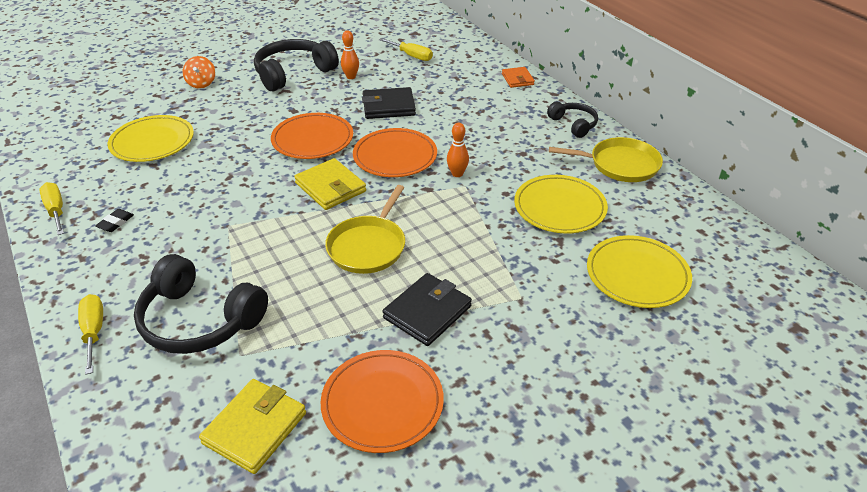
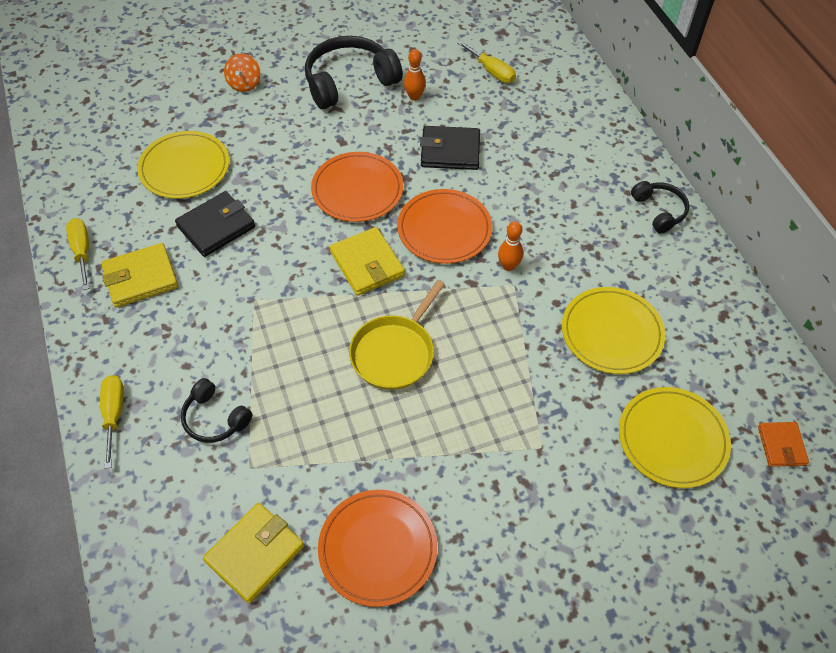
camera: 10 degrees right, 15 degrees up
(115, 223) = (141, 278): black eraser -> yellow wallet
(200, 320) = (215, 418): black headphones -> black headphones, size x0.55
(427, 312) = (440, 448): black wallet -> black wallet (216, 226)
(517, 79) = (610, 128): orange wallet -> orange wallet (781, 445)
(620, 164) = (697, 281): yellow pan -> none

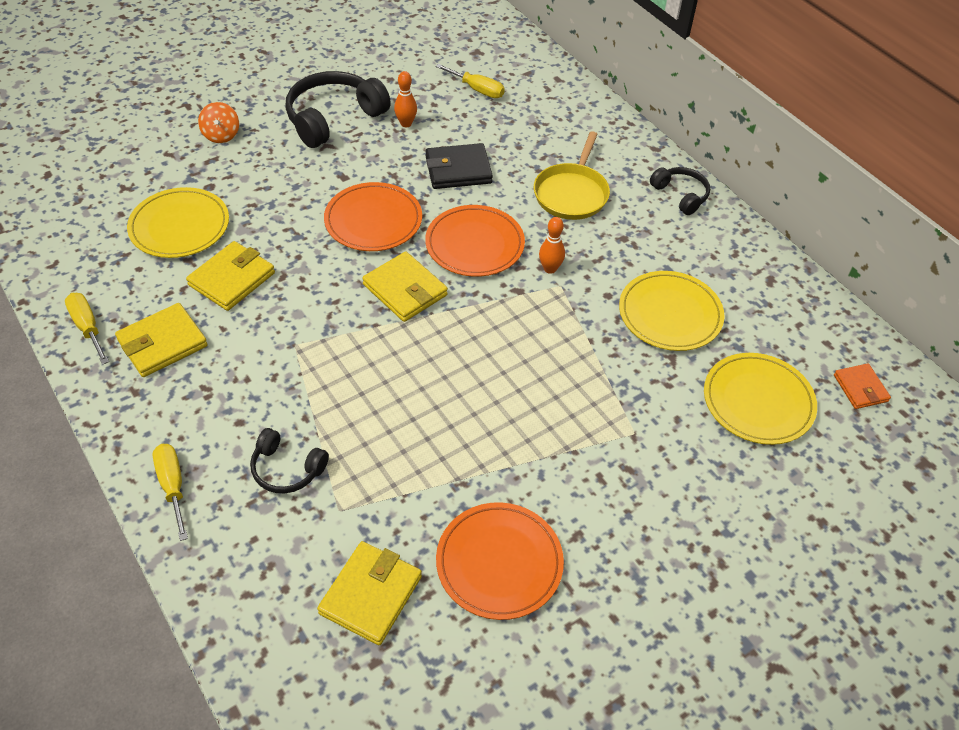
camera: 15 degrees left, 5 degrees down
(216, 226) = (232, 279): black wallet -> yellow wallet
(394, 353) = (459, 370): yellow pan -> yellow pan (571, 193)

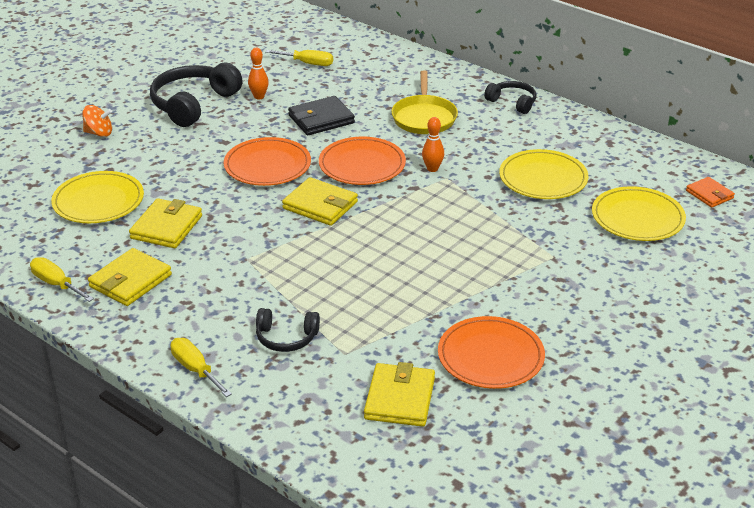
camera: 15 degrees left, 15 degrees down
(221, 135) = (99, 133): orange spinning top -> orange spinning top turned 60 degrees counterclockwise

